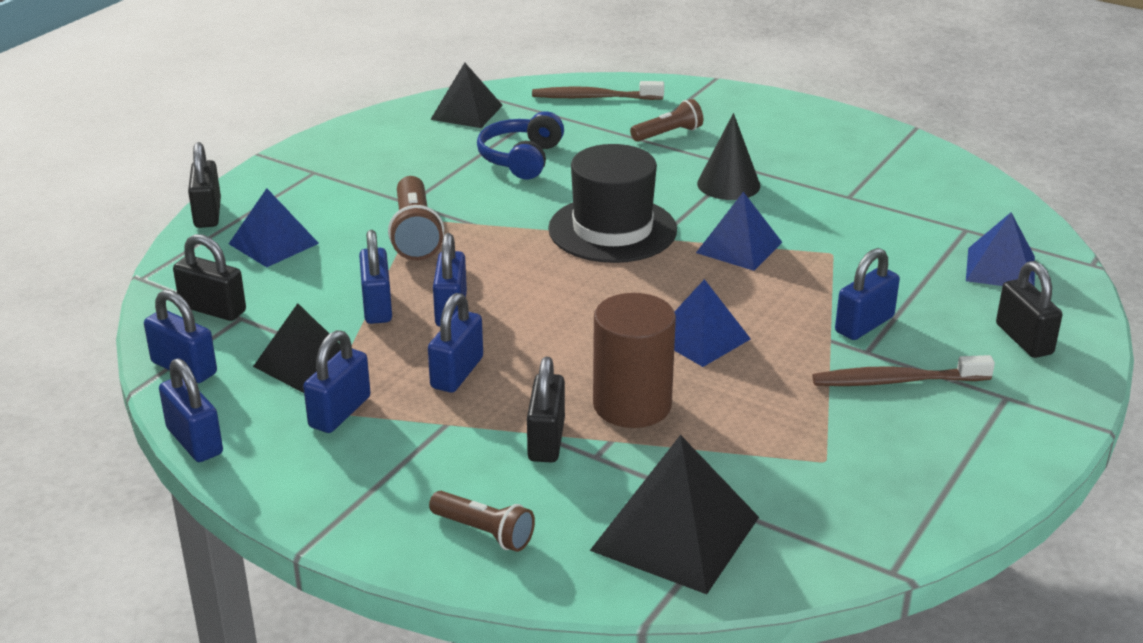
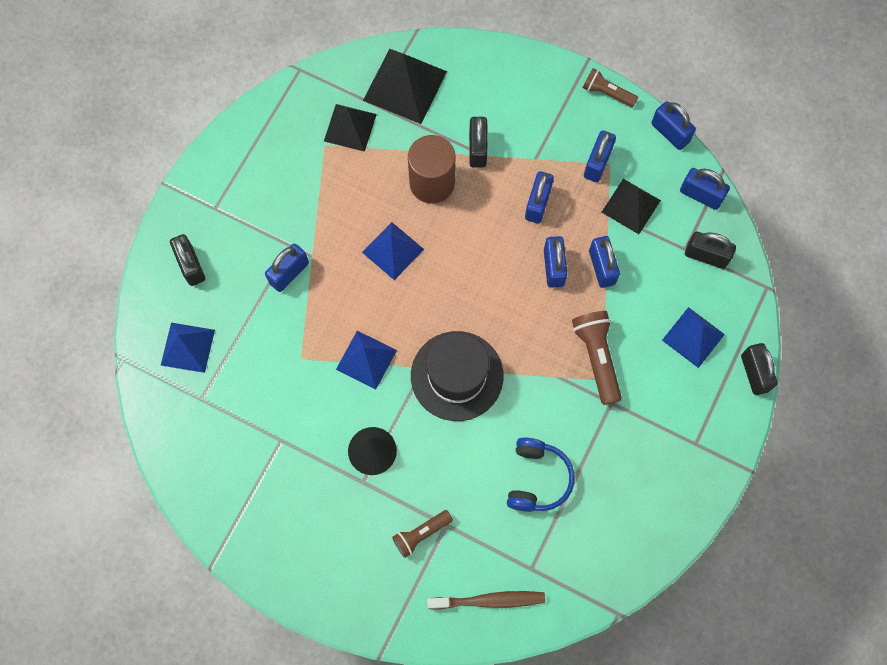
camera: 175 degrees right, 40 degrees up
(466, 112) = (596, 561): black pyramid -> black pyramid (350, 127)
(484, 532) = (500, 79): brown flashlight -> brown flashlight (607, 93)
(896, 381) = (276, 217): brown toothbrush -> none

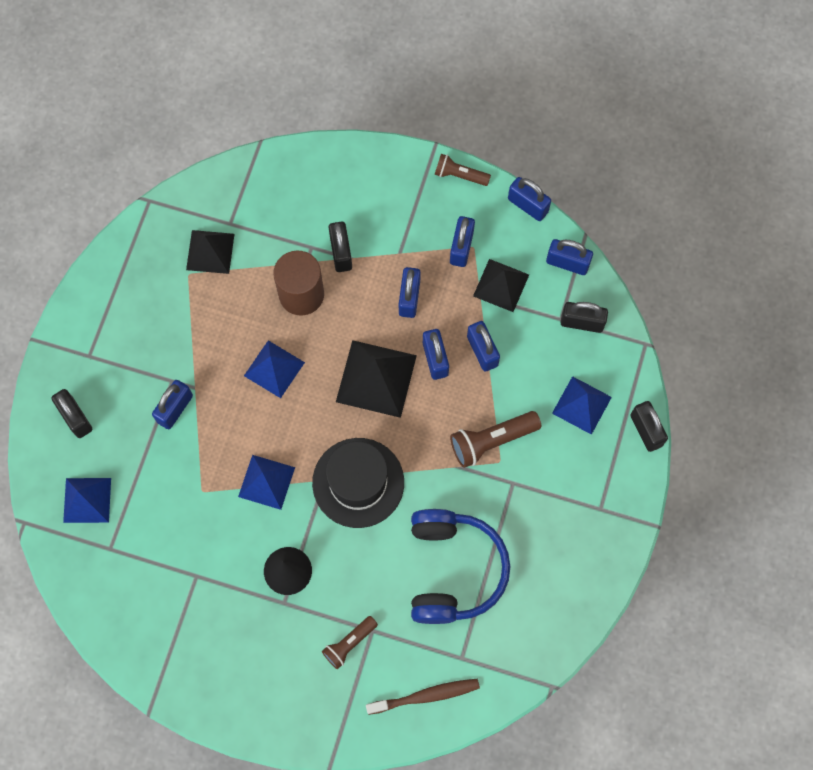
camera: 10 degrees left, 0 degrees up
(405, 86) = (258, 200): black pyramid -> black pyramid (376, 378)
(537, 479) = (453, 570): blue headphones -> blue headphones, size x1.59
(596, 357) = (491, 441): brown flashlight -> brown flashlight turned 90 degrees counterclockwise

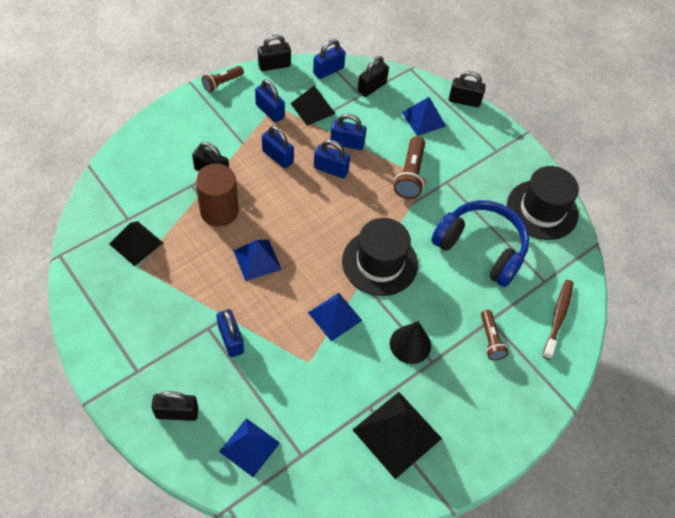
camera: 60 degrees left, 15 degrees down
(376, 378) = (316, 207): black pyramid -> black pyramid (397, 434)
(528, 205) = (274, 65): blue padlock -> black padlock
(555, 603) = (542, 210): none -> black hat

